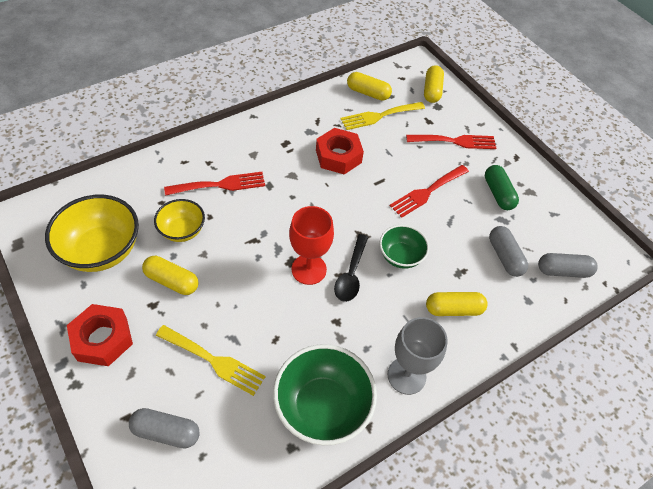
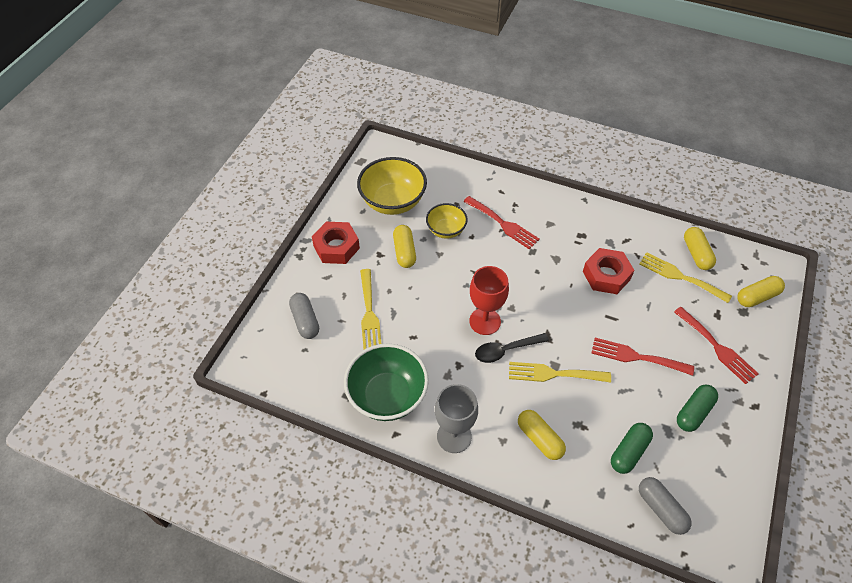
camera: 60 degrees right, 0 degrees up
(400, 256) = (553, 374): green bowl -> yellow fork
(504, 257) = (629, 452): grey capsule -> green capsule

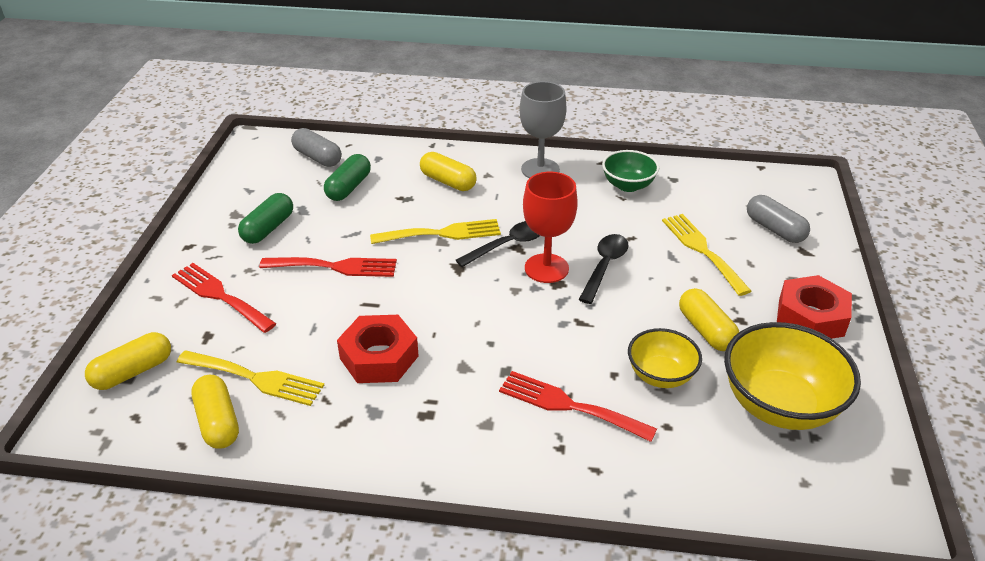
camera: 165 degrees right, 15 degrees down
(387, 396) = (628, 185): green bowl -> green bowl, size x0.59
(444, 314) = (604, 266): none -> black spoon

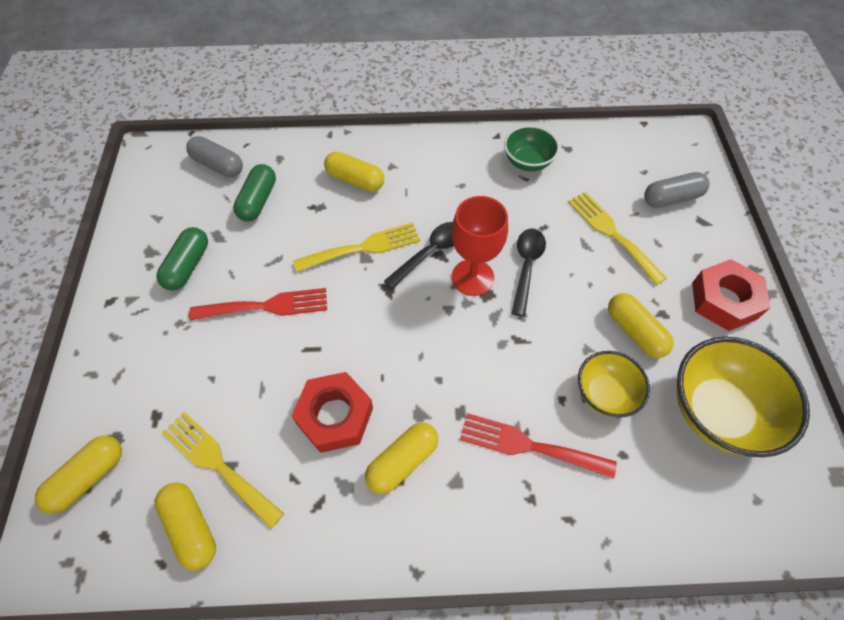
camera: 10 degrees left, 20 degrees up
(220, 295) = (157, 362): red fork -> none
(256, 378) = (218, 464): yellow fork -> yellow fork turned 150 degrees counterclockwise
(436, 401) = (402, 461): none -> yellow capsule
(540, 169) = (441, 153): grey goblet -> none
(774, 229) = (671, 198): grey capsule -> grey capsule turned 60 degrees counterclockwise

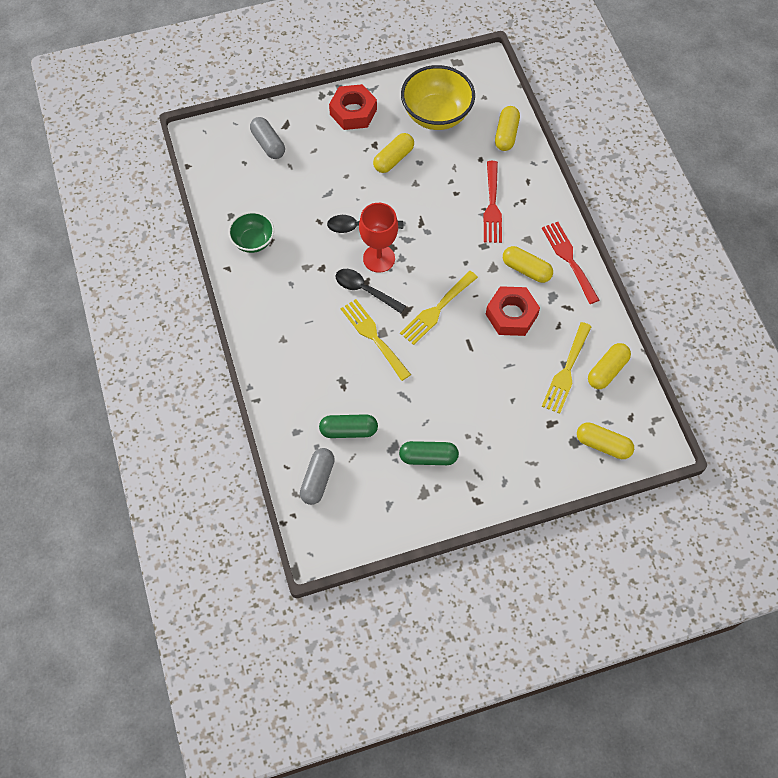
camera: 105 degrees left, 5 degrees up
(267, 306) = (445, 385): red fork -> red fork (569, 259)
(355, 180) = (306, 363): yellow capsule -> yellow capsule (506, 134)
(605, 394) = (444, 171): yellow bowl -> none
(611, 233) = (313, 178): yellow fork -> yellow fork (436, 310)

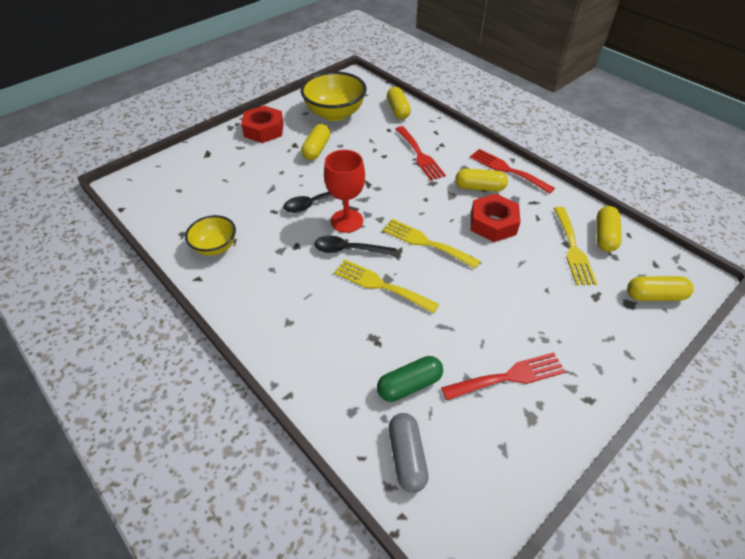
camera: 25 degrees left, 15 degrees down
(253, 241) = (215, 247): green bowl -> yellow bowl
(268, 144) = (196, 171): grey capsule -> none
(428, 457) = (509, 376): green capsule -> red fork
(436, 310) = (425, 242): yellow fork -> yellow fork turned 105 degrees clockwise

